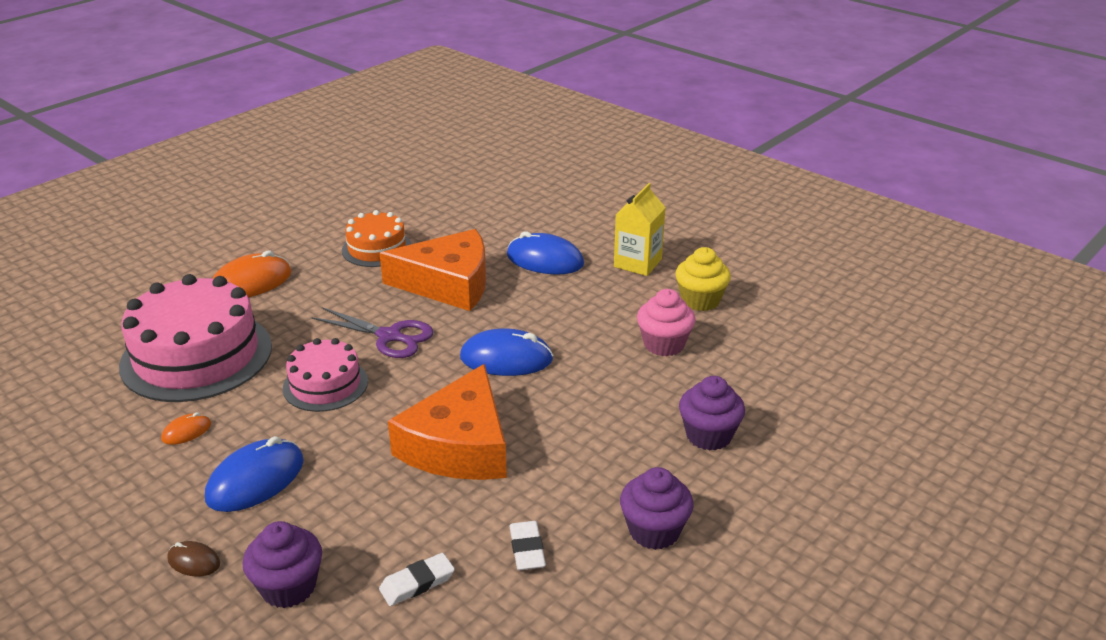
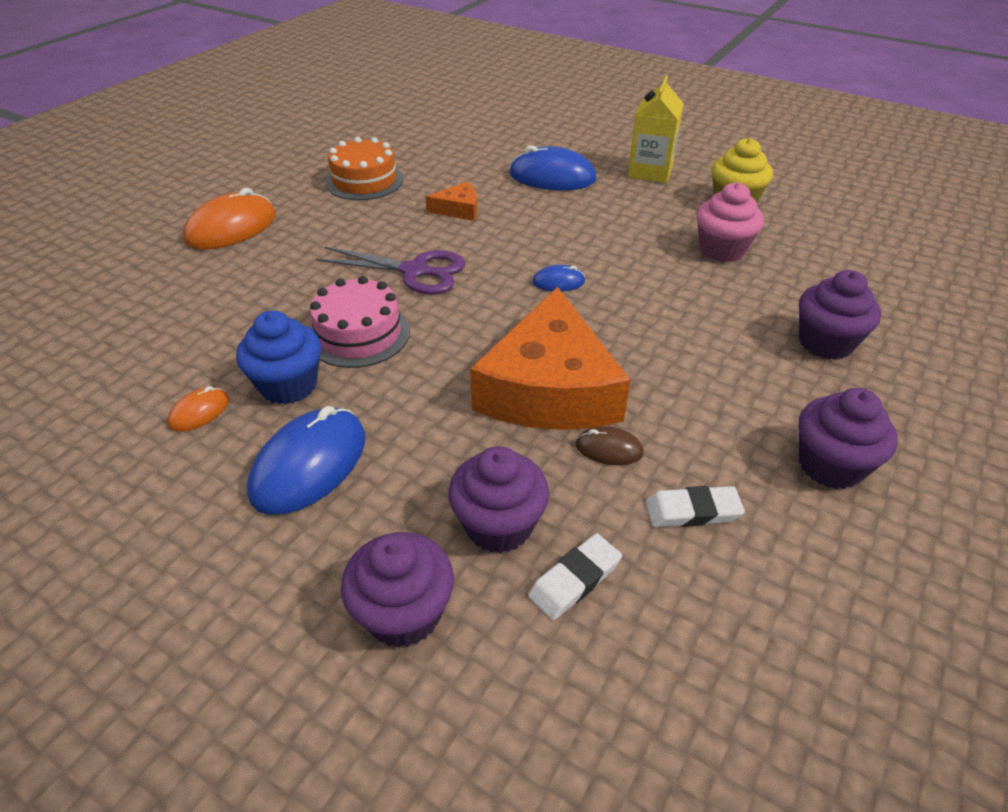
camera: 10 degrees left, 10 degrees up
(194, 561) = (258, 594): brown mouse -> brown mouse (609, 449)
(196, 356) = (187, 317): pink cake -> none
(258, 419) = (288, 385): none -> blue cupcake
(378, 539) = (499, 525): none -> purple cupcake
(448, 284) = (458, 209): orange cheese -> orange cheese, size x0.44
(506, 358) = (558, 282): blue mouse -> blue mouse, size x0.49
(527, 549) = (692, 511): white eraser -> white eraser turned 75 degrees counterclockwise

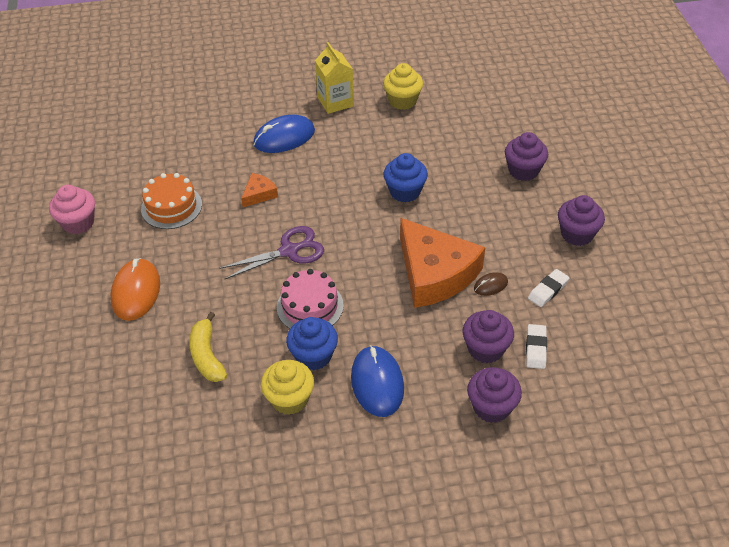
camera: 40 degrees left, 5 degrees up
(198, 316) = (207, 356): none -> yellow banana
(199, 412) = (289, 399): orange mouse -> yellow cupcake
(558, 282) = (371, 210): blue mouse -> none
(624, 284) = (405, 191): none -> blue cupcake
(721, 250) = (428, 139): pink cupcake -> pink cupcake (78, 223)

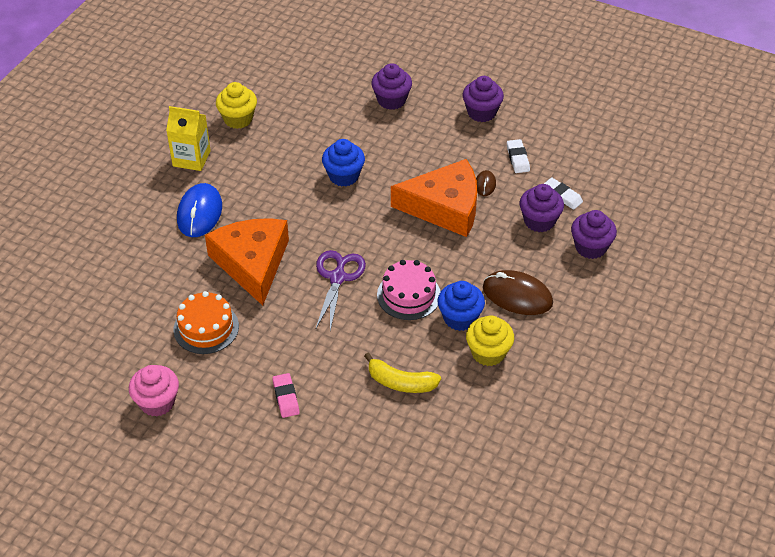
camera: 55 degrees left, 0 degrees up
(136, 292) = (286, 397): orange mouse -> pink eraser
(259, 194) = (252, 263): orange cheese -> orange cheese, size x2.29
(377, 383) = (517, 295): blue mouse -> brown mouse

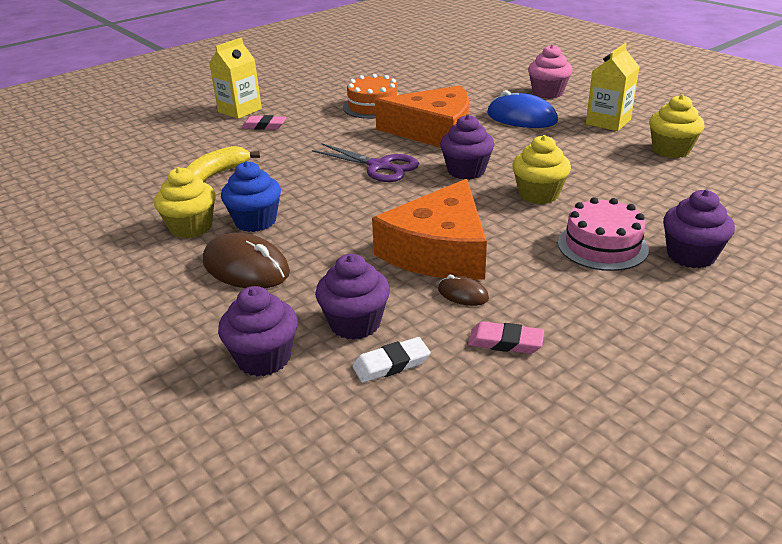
camera: 115 degrees right, 15 degrees down
(157, 402) = (316, 85): pink cupcake -> pink cupcake (548, 93)
(254, 439) = (240, 110): none -> yellow carton
(344, 176) = (538, 194): blue cupcake -> yellow cupcake
(408, 295) = (318, 199): pink cake -> pink cake (602, 246)
(481, 112) = (640, 335): purple cupcake -> purple cupcake (466, 171)
(517, 158) = (505, 342): white eraser -> pink eraser
(517, 295) = (246, 267): brown mouse -> brown mouse turned 75 degrees clockwise

